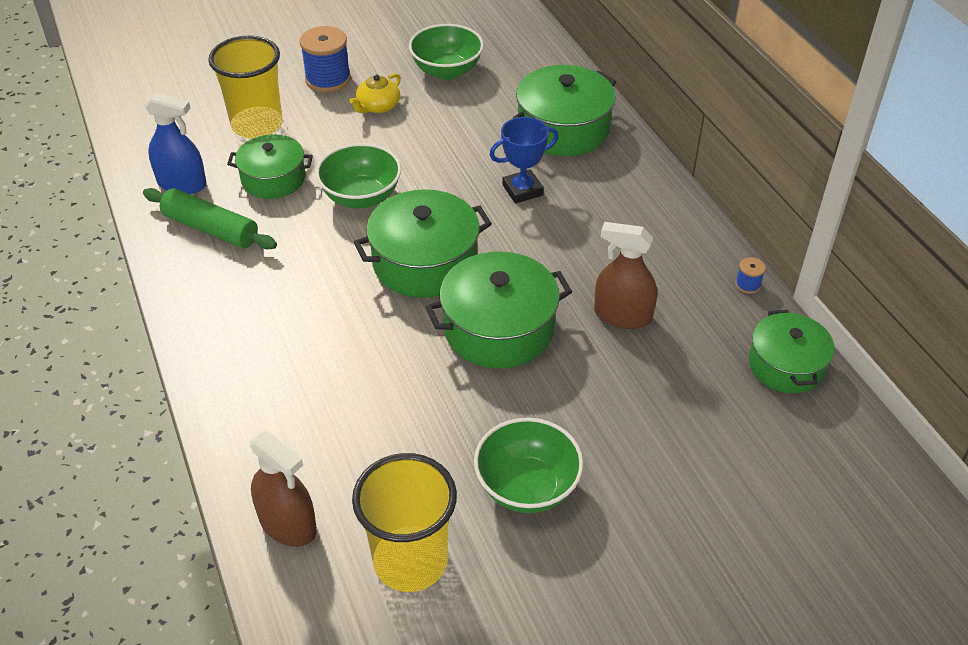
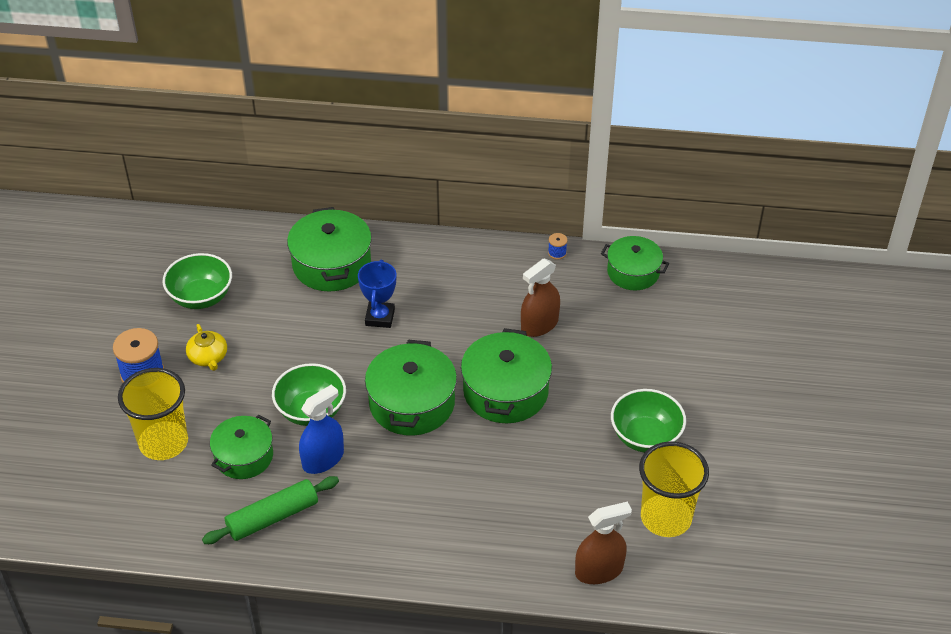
camera: 60 degrees left, 0 degrees up
(182, 184) = (199, 518): blue spray bottle -> blue spray bottle (323, 459)

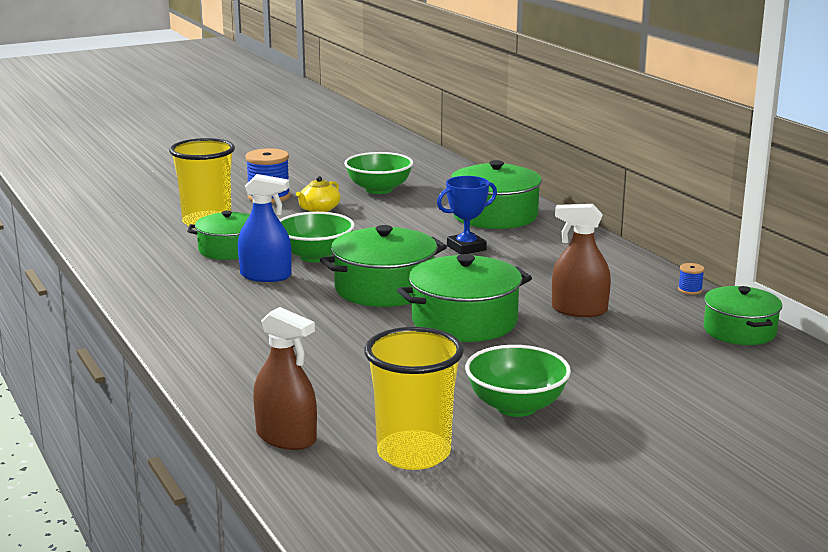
camera: 55 degrees right, 25 degrees down
(272, 517) = (174, 278): green rolling pin -> none

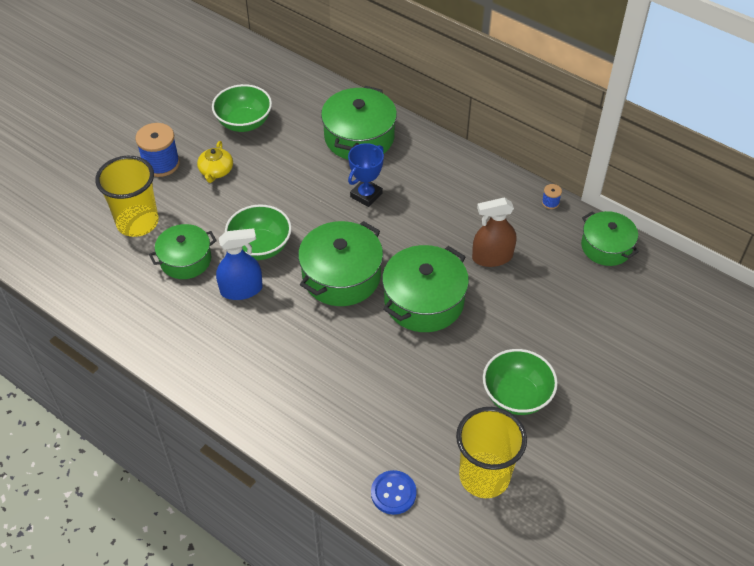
camera: 25 degrees left, 30 degrees up
(286, 437) = (393, 493): brown spray bottle -> blue button

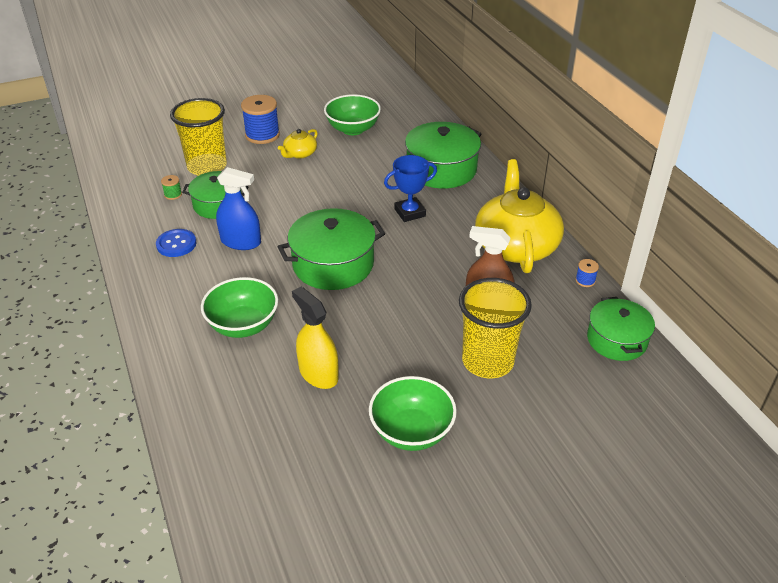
camera: 30 degrees right, 10 degrees down
(131, 267) = (173, 195): none -> green spool
(260, 247) = (285, 217): green bowl -> green bowl (243, 325)
(393, 493) = (218, 460): blue button -> blue button (176, 244)
(410, 382) = (318, 373): none -> yellow spray bottle
(424, 301) = (390, 312): green pot -> none
(476, 191) = (516, 245): none -> yellow teapot
(484, 476) = (317, 489): yellow cup -> yellow cup (487, 361)

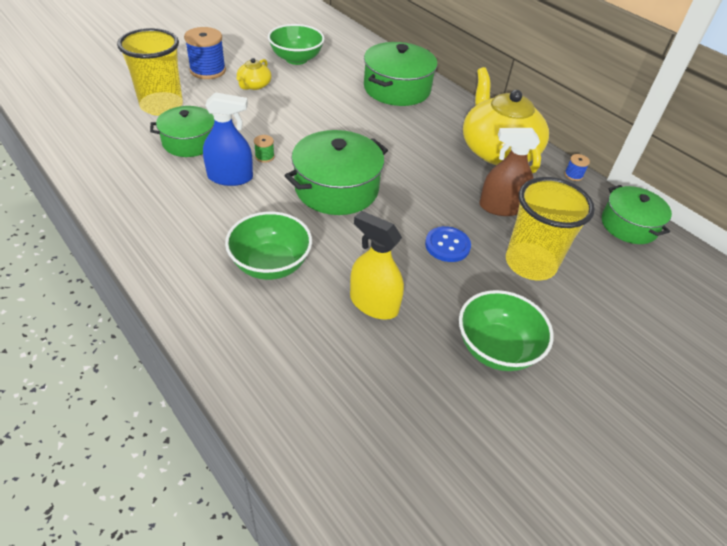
camera: 20 degrees left, 5 degrees up
(173, 195) = (135, 137): green spool -> green spool (264, 157)
(176, 244) = (159, 188): blue button -> blue button (447, 245)
(410, 213) = (387, 131): blue trophy -> none

